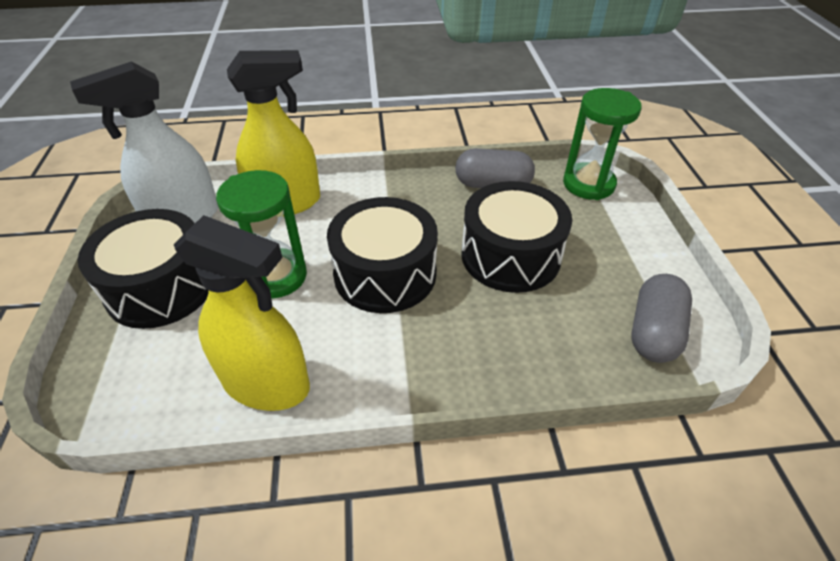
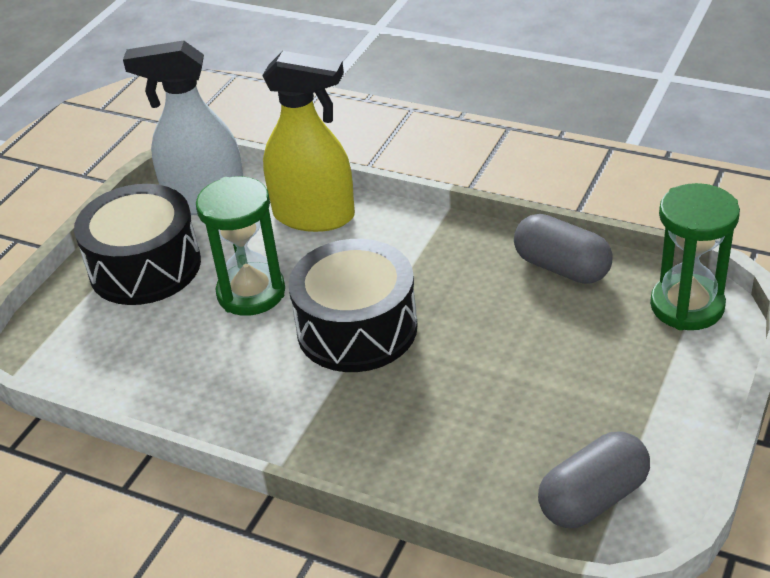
camera: 35 degrees right, 5 degrees down
(266, 384) = (177, 390): yellow spray bottle -> none
(510, 255) = (507, 357): black drum -> none

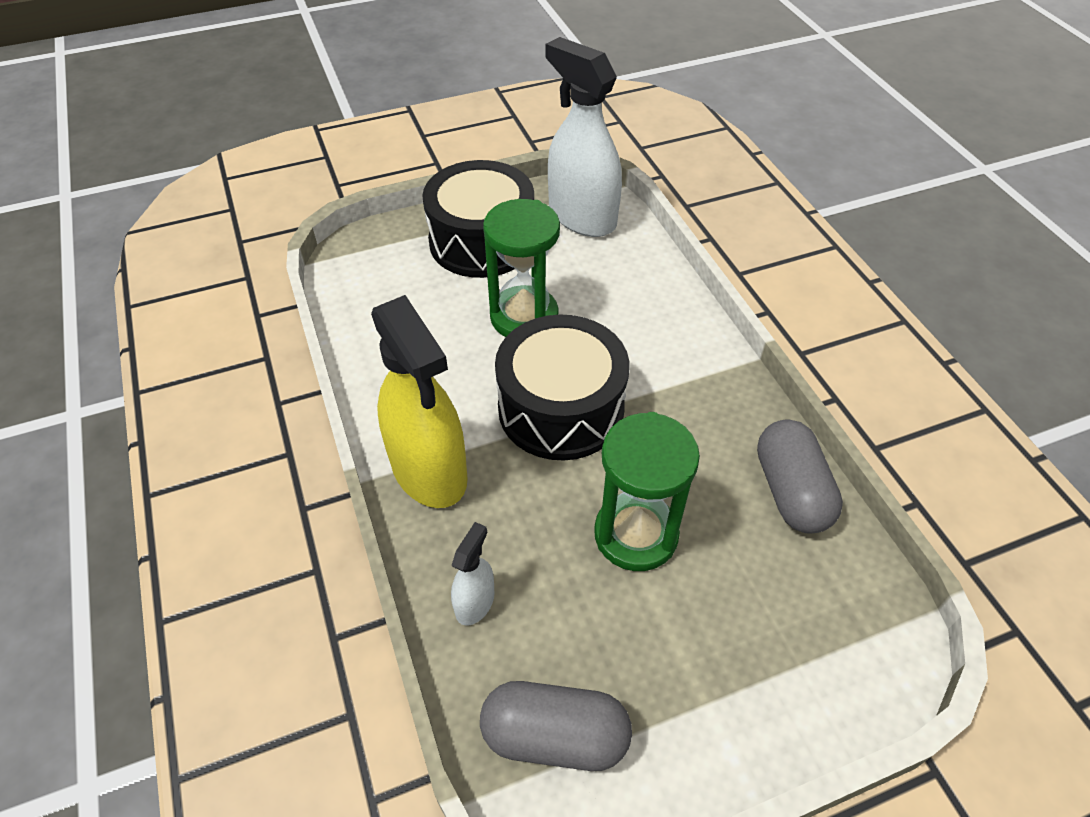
camera: 40 degrees right, 10 degrees up
(314, 216) = (643, 286): yellow spray bottle -> yellow spray bottle (429, 471)
(452, 476) = (475, 602): none -> white spray bottle
(687, 306) = (867, 630): green hourglass -> green hourglass (636, 534)

